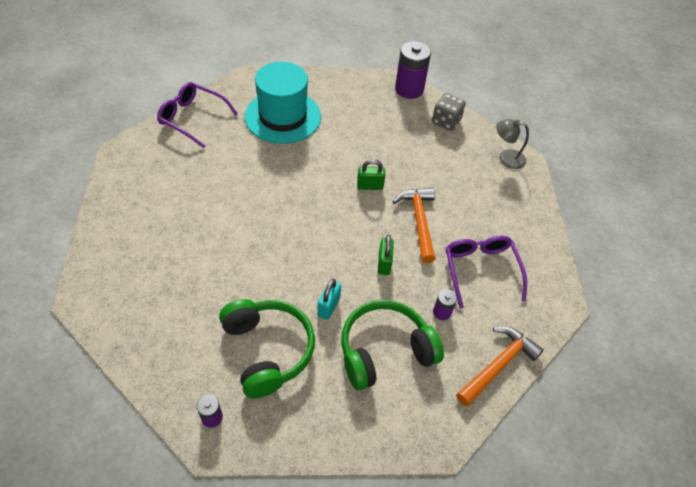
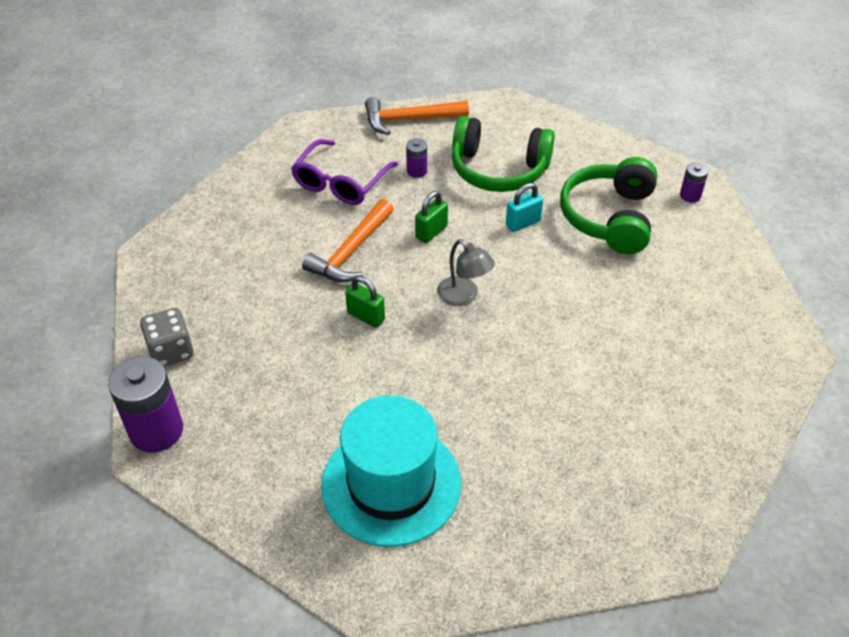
camera: 140 degrees left, 5 degrees down
(192, 118) = (538, 561): purple glasses -> none
(506, 158) = (165, 267): grey lamp -> grey lamp (464, 296)

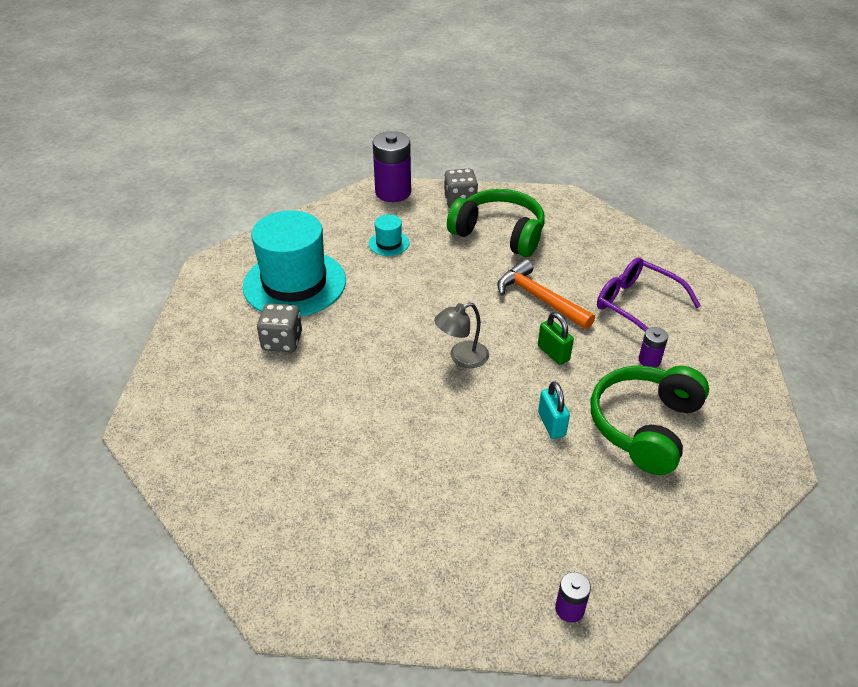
camera: 105 degrees right, 5 degrees down
(281, 405) = (389, 243): none -> turquoise hat
(366, 316) = (459, 295): green padlock -> none
(409, 119) = (741, 371): orange hammer -> none
(500, 460) = (282, 341): none -> grey dice
(609, 217) = (545, 505): green headphones -> green headphones (499, 233)

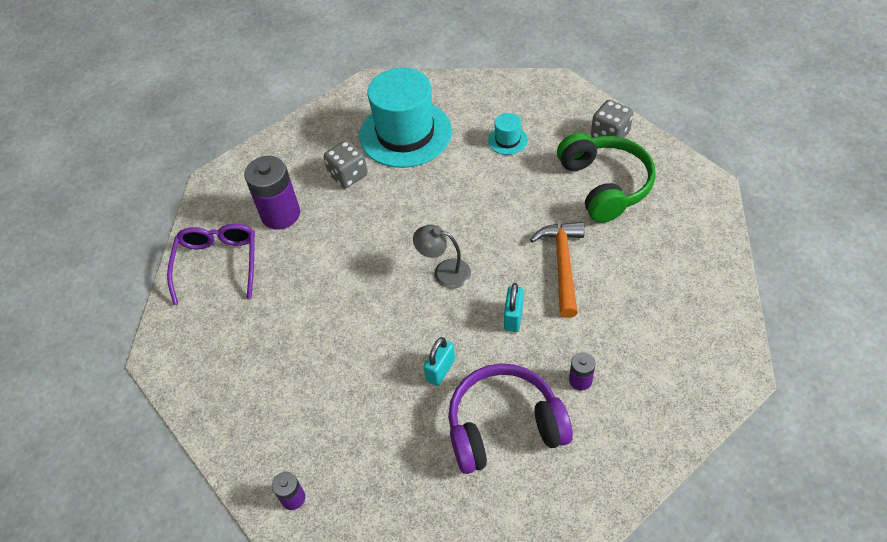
camera: 50 degrees right, 10 degrees up
(393, 192) = (566, 94): purple battery -> purple battery (280, 214)
(553, 353) = (513, 317): green padlock -> turquoise padlock
(636, 305) = (635, 327): purple glasses -> purple glasses (218, 263)
(645, 426) = (504, 426): green headphones -> purple headphones

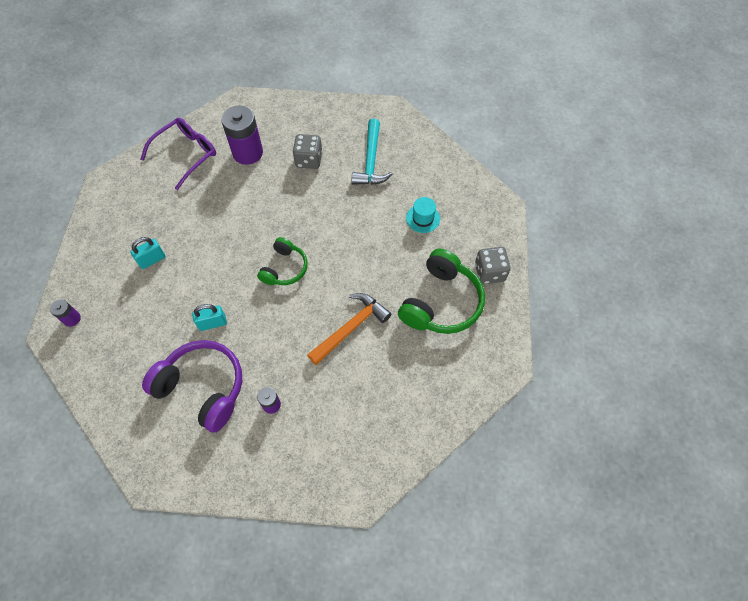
camera: 40 degrees right, 10 degrees up
(405, 133) = (371, 161): turquoise hat -> turquoise hammer
(444, 272) = (284, 268): grey lamp -> green headphones
(513, 317) = (285, 332): turquoise padlock -> turquoise padlock (152, 260)

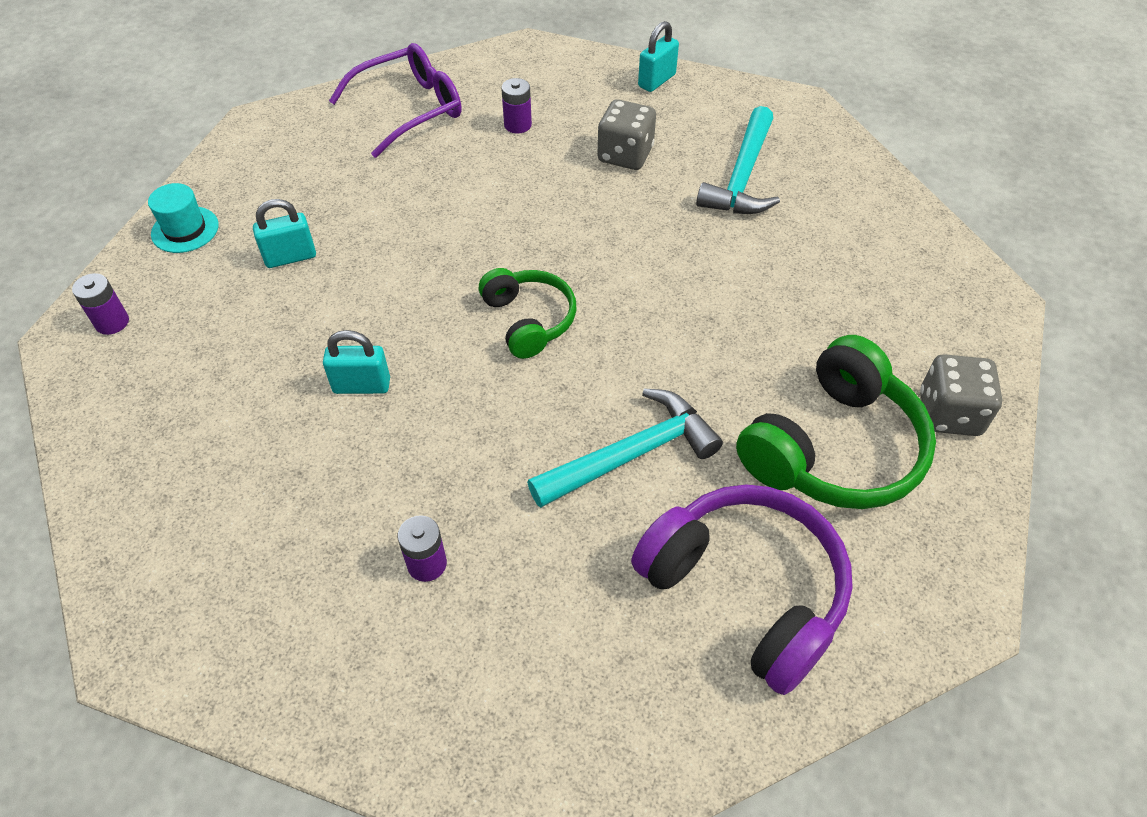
camera: 15 degrees right, 10 degrees down
(203, 388) = (302, 498): purple headphones -> purple headphones (745, 591)
(247, 152) = (517, 125): purple battery -> purple battery, size x0.49
(284, 268) = (529, 320): green headphones -> green headphones turned 60 degrees counterclockwise
(314, 109) = (656, 80): none -> turquoise padlock
(351, 328) = (631, 454): orange hammer -> turquoise hammer
(423, 218) = (824, 289): turquoise hat -> turquoise hat (185, 229)

